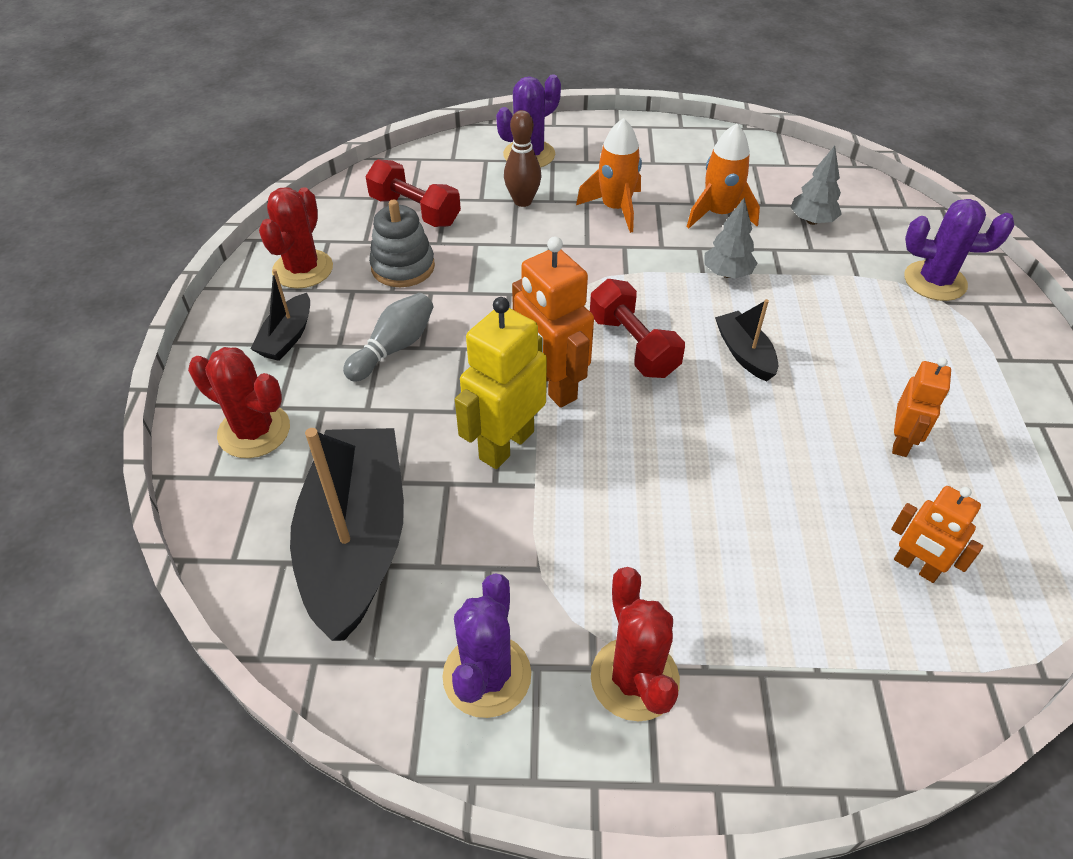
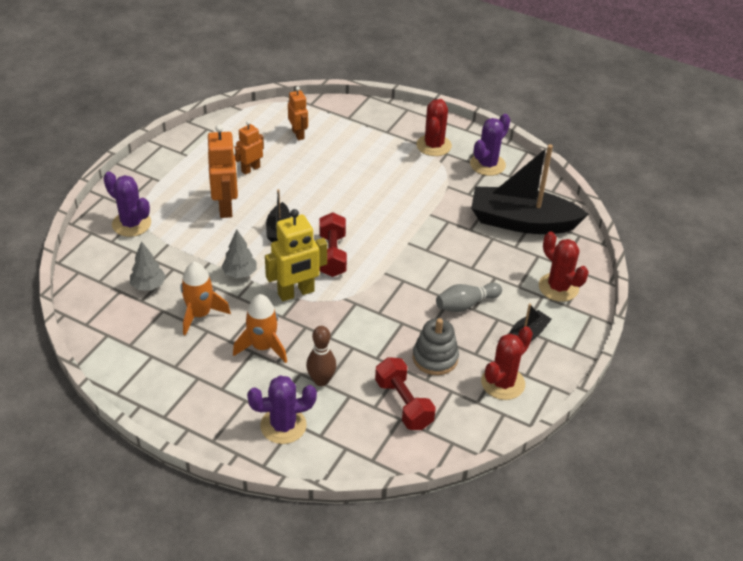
camera: 155 degrees left, 5 degrees down
(356, 542) = (522, 222): black boat -> black boat turned 75 degrees clockwise
(506, 445) = (433, 234): yellow robot -> yellow robot (296, 293)
(551, 386) = (392, 251): orange robot -> orange robot (226, 207)

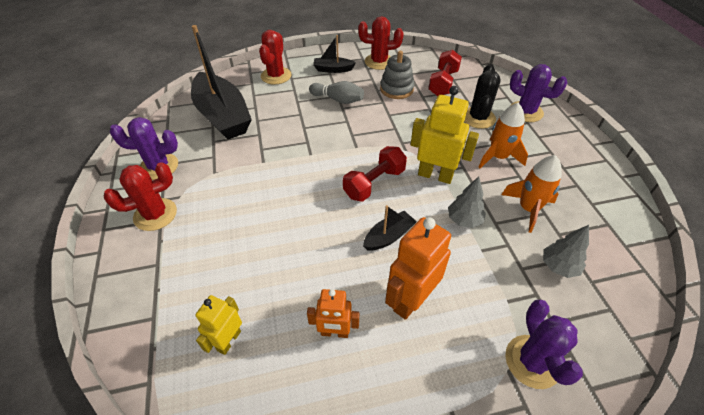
camera: 130 degrees left, 5 degrees up
(298, 134) = (229, 340): orange robot -> yellow robot
(321, 380) = (478, 118): brown bowling pin -> black cactus

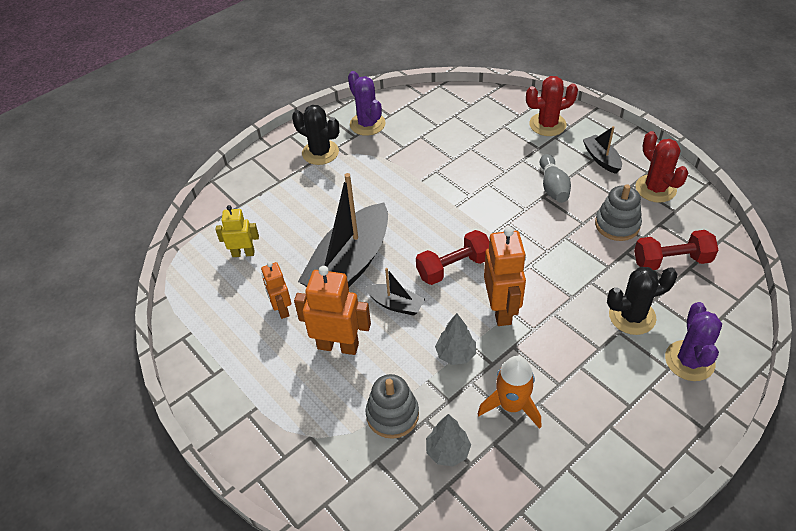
camera: 65 degrees right, 0 degrees up
(155, 214) = (320, 152): red cactus -> black cactus
(223, 116) = (456, 123): black boat -> black boat (350, 264)
(374, 183) = (453, 267): red dumbbell -> red dumbbell turned 45 degrees counterclockwise
(435, 175) = (501, 310): yellow robot -> orange robot
(498, 157) = (575, 356): orange rocket -> none
(508, 289) = (392, 415): none -> grey stacking toy
(532, 361) = (327, 452): purple cactus -> none

